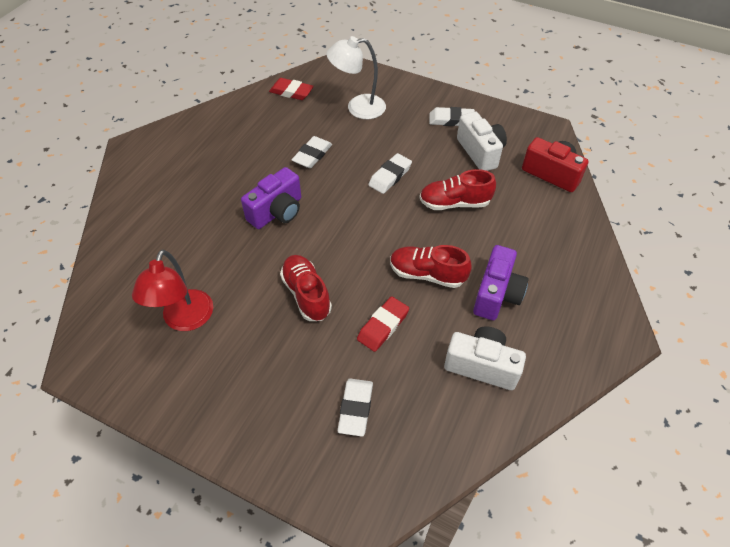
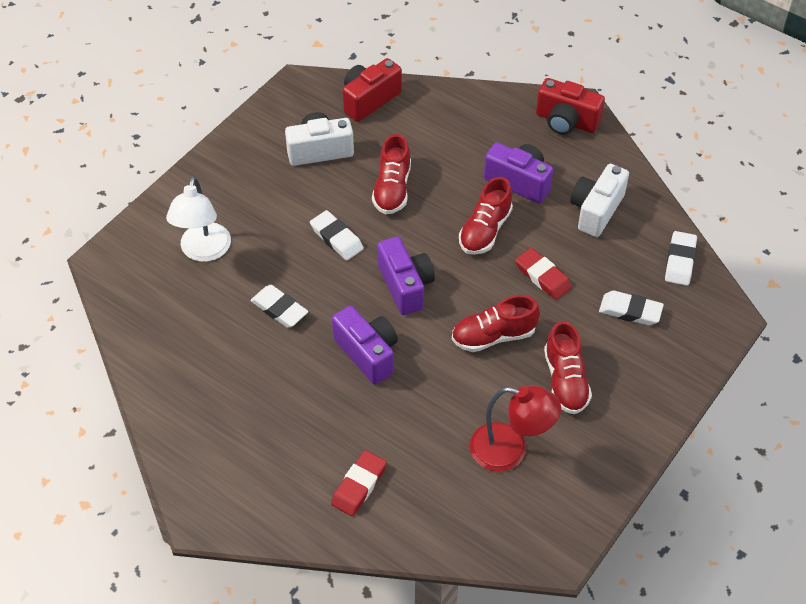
camera: 80 degrees left, 0 degrees up
(263, 356) = (565, 380): none -> red shoe
(291, 92) = (146, 320): red eraser -> red eraser (359, 485)
(350, 226) = (405, 286): none -> purple camera
(451, 120) = (257, 164): white eraser -> white eraser (680, 261)
(596, 327) = (566, 121): none -> red camera

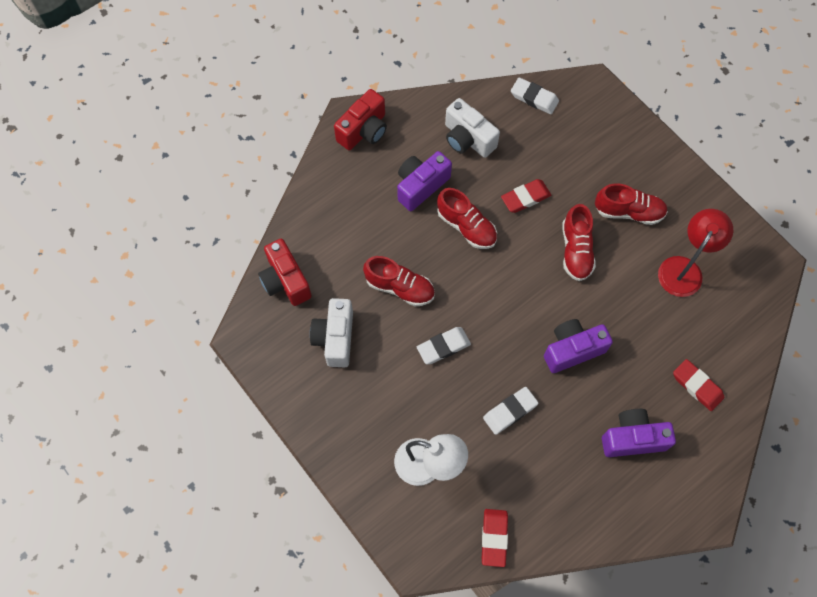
camera: 75 degrees left, 15 degrees up
(139, 320) = (494, 538): none -> red eraser
(405, 286) = (509, 303): purple camera -> purple camera (632, 438)
(630, 311) = (573, 147): white eraser -> none

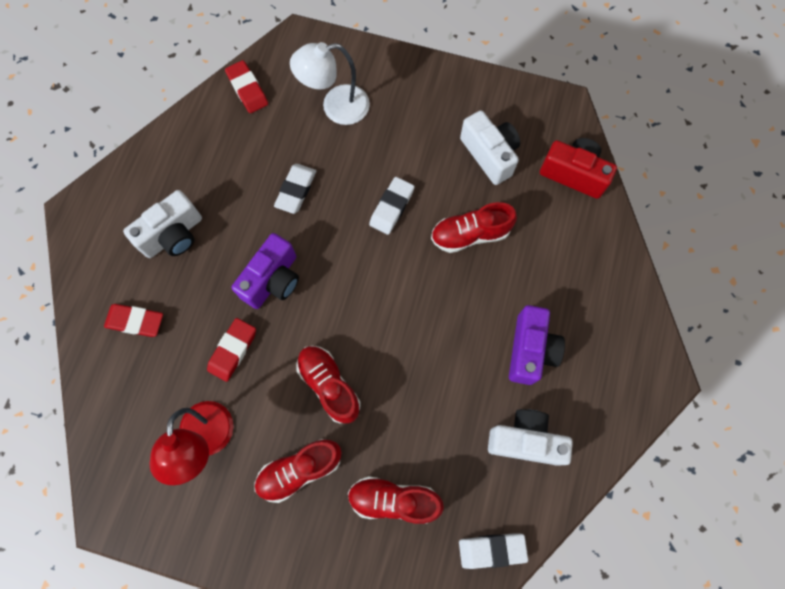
camera: 145 degrees right, 5 degrees up
(364, 130) = (635, 373): red camera -> none
(466, 226) = (454, 337): red shoe -> red shoe (394, 500)
(525, 198) = (417, 411): red eraser -> red eraser (233, 350)
(632, 438) = (173, 235): purple camera -> white camera

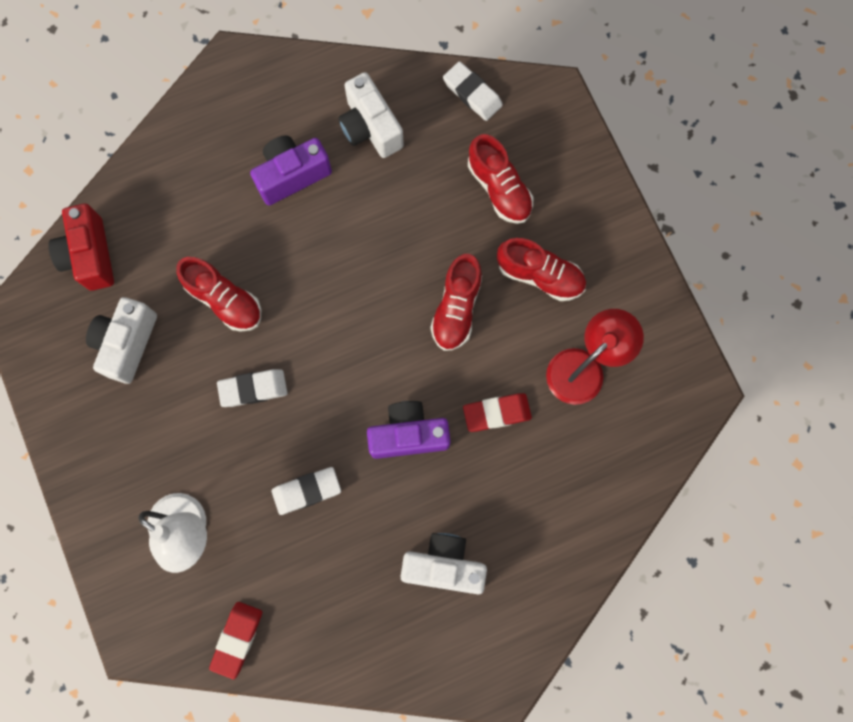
camera: 130 degrees left, 5 degrees up
(135, 321) = (546, 521): red eraser -> none

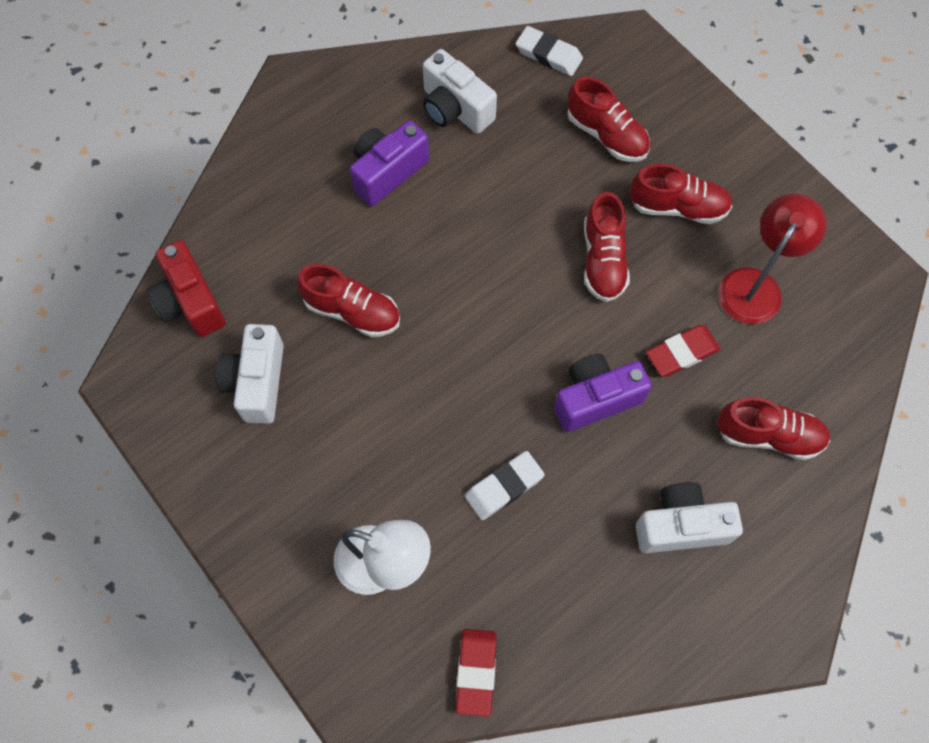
camera: 15 degrees left, 10 degrees down
(253, 389) = (411, 394): white eraser -> none
(546, 507) = (768, 435): none -> red shoe

